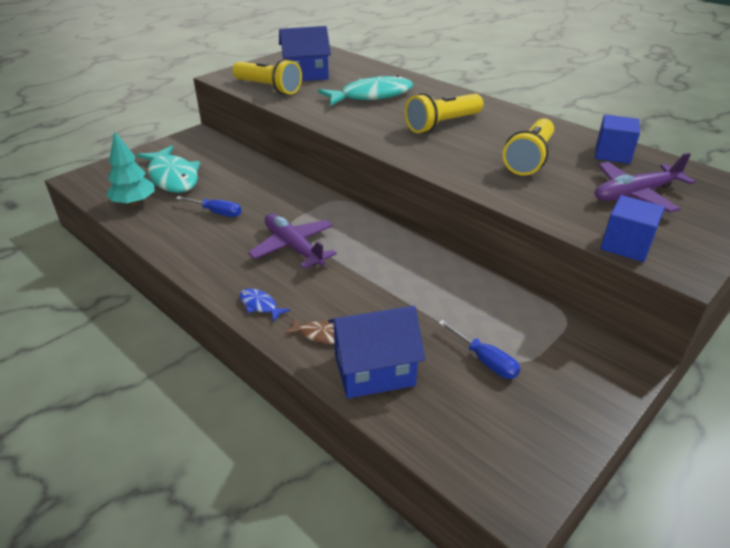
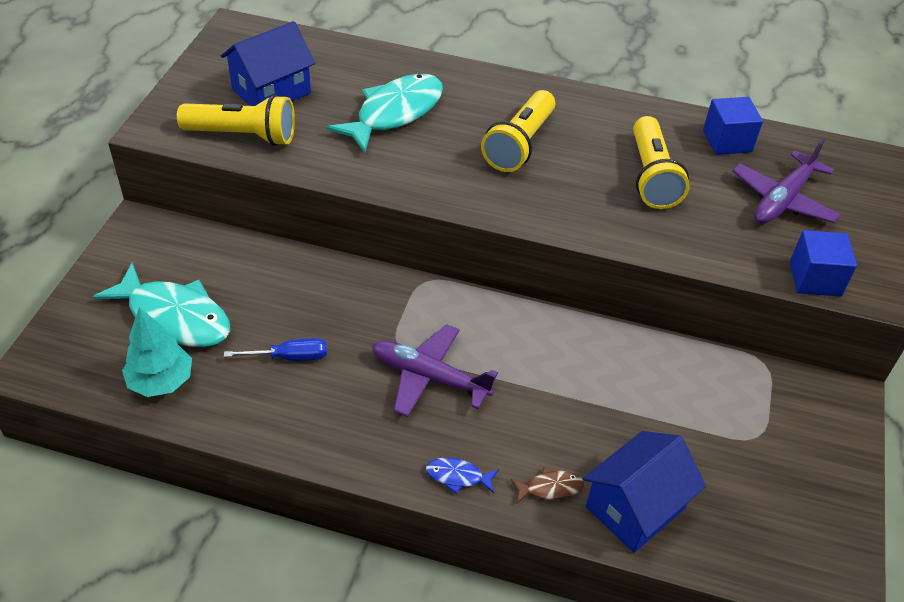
camera: 30 degrees left, 10 degrees up
(484, 360) = (726, 449): blue screwdriver -> none

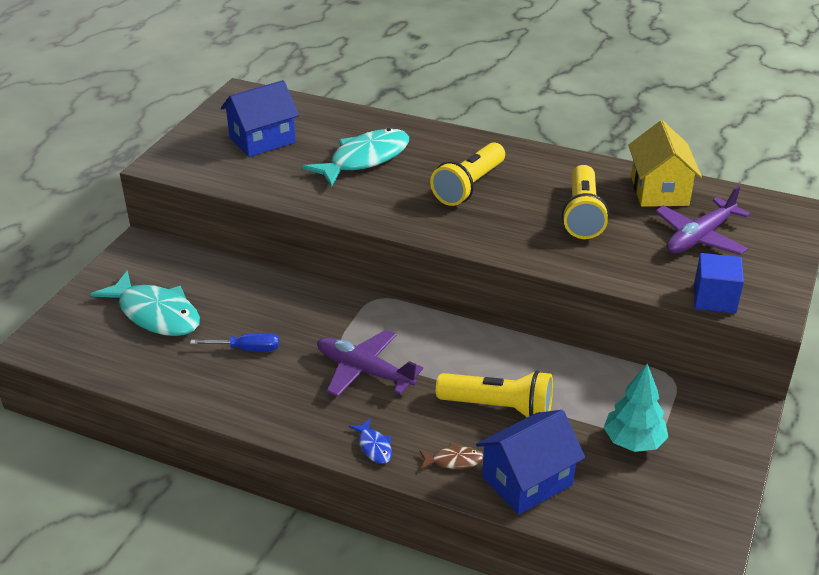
camera: 10 degrees right, 10 degrees down
(161, 381) = (135, 361): turquoise tree -> turquoise tree (633, 442)
(243, 136) = (232, 172): yellow flashlight -> yellow flashlight (499, 408)
(458, 476) = (374, 446): blue fish -> blue fish turned 135 degrees counterclockwise
(727, 141) = (659, 190): blue cube -> yellow house

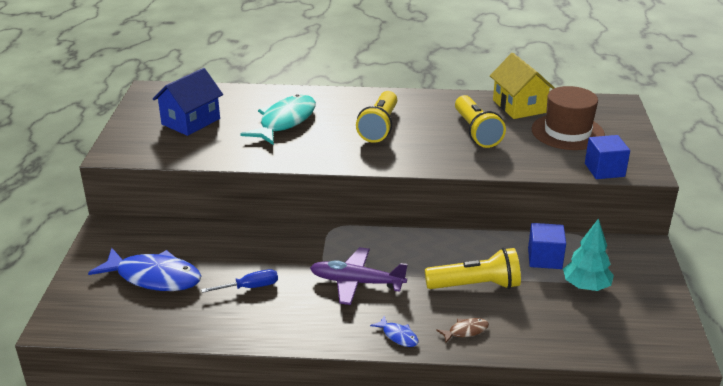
camera: 20 degrees left, 5 degrees down
(155, 314) = (154, 277): turquoise fish -> blue fish
(527, 481) = (528, 332): blue house -> none
(603, 393) = (544, 258): none -> blue cube
(700, 237) = (567, 132): purple plane -> brown hat

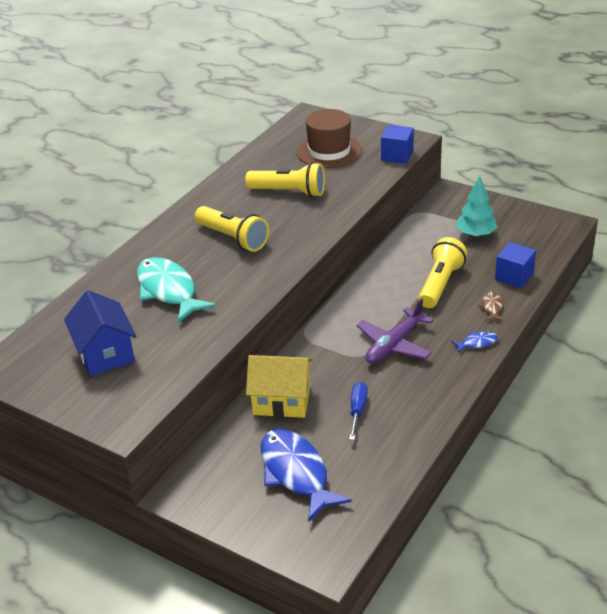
camera: 60 degrees left, 5 degrees up
(154, 277) = (296, 473): blue fish -> blue fish turned 75 degrees counterclockwise
(519, 106) = (267, 158): yellow house -> yellow house (281, 401)
(544, 258) = (430, 240): blue cube -> blue cube (514, 276)

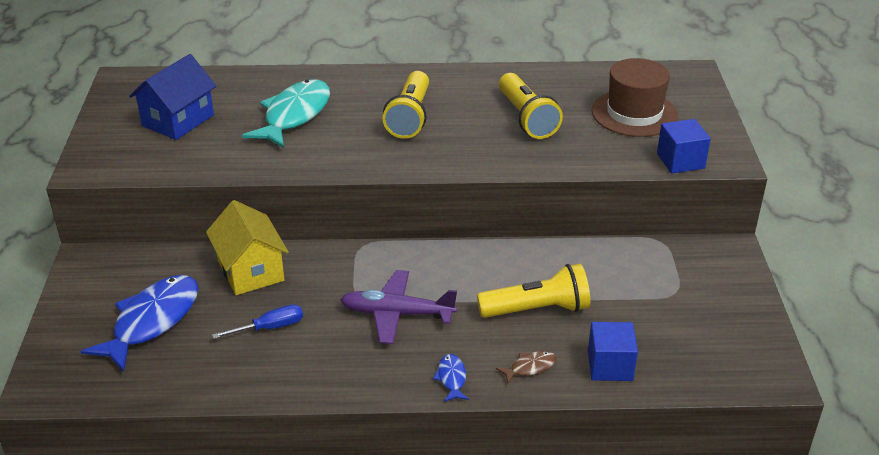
camera: 55 degrees right, 0 degrees up
(475, 234) = (665, 303): turquoise tree -> none
(477, 343) = (451, 378): blue fish -> blue fish turned 135 degrees counterclockwise

